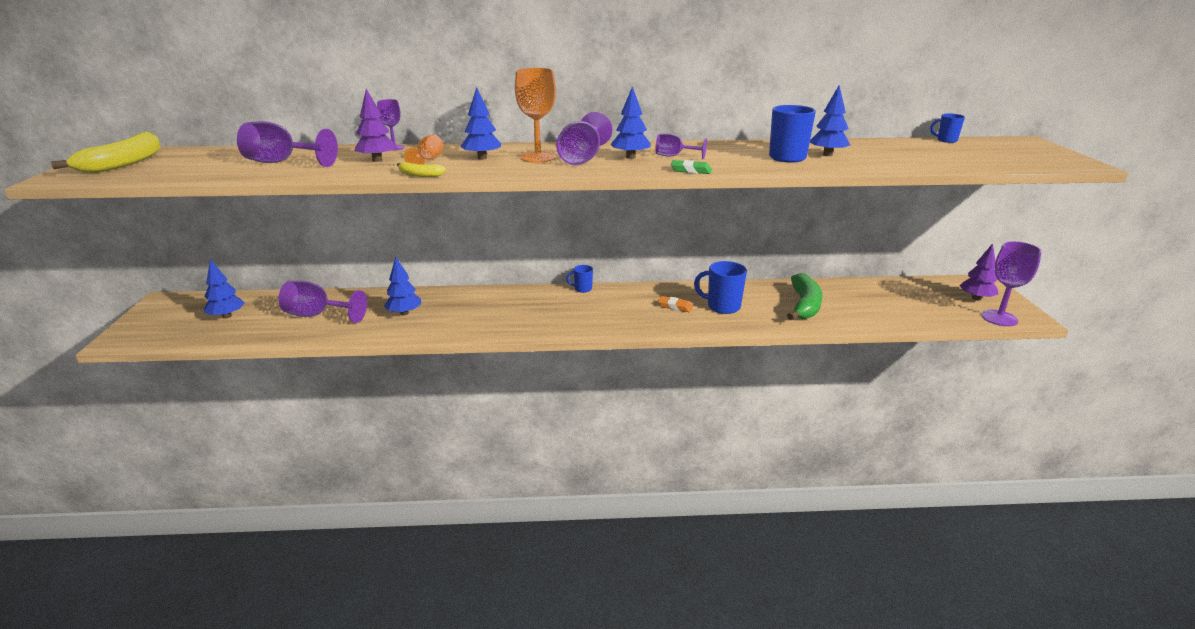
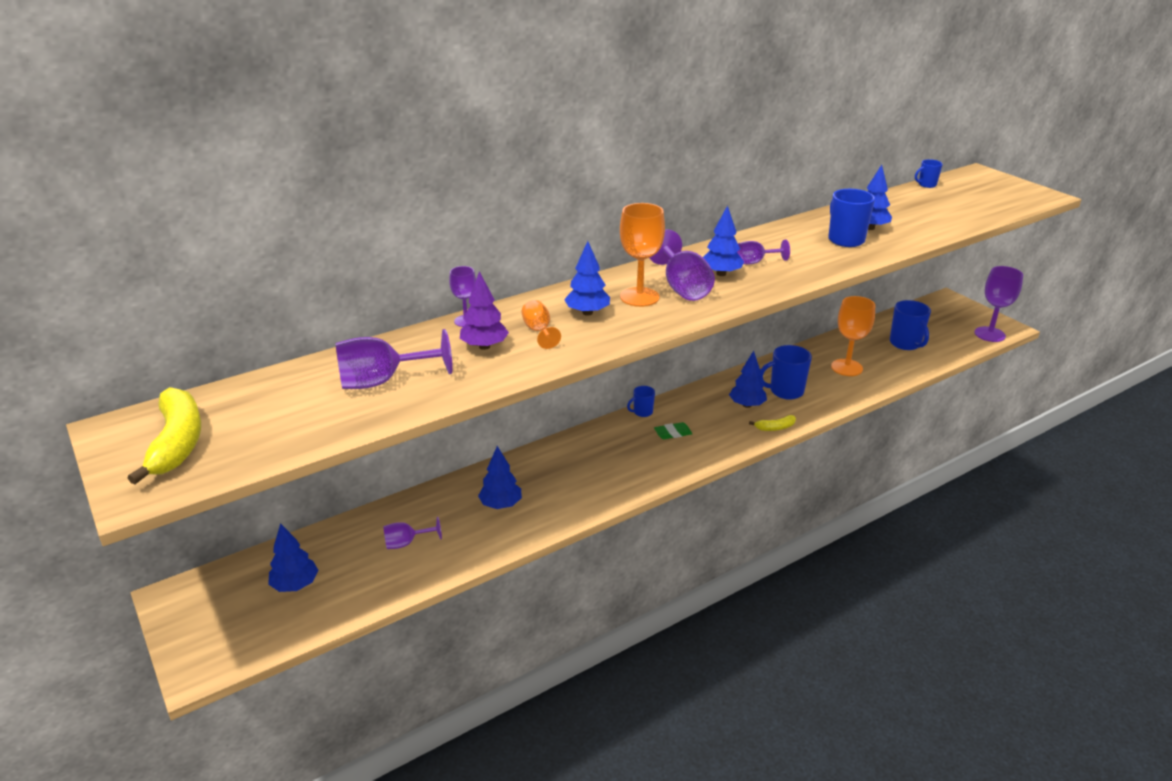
camera: 30 degrees left, 5 degrees up
(317, 315) = (406, 543): purple goblet -> purple goblet, size x0.57
(419, 175) = (570, 357): yellow banana -> yellow banana (775, 428)
(675, 306) = (747, 405): orange eraser -> blue tree
(691, 170) = (798, 280): green eraser -> green eraser (673, 433)
(804, 305) = (846, 367): green banana -> orange goblet
(890, 303) = (905, 344): none -> blue mug
(976, 298) = (957, 318): purple tree -> none

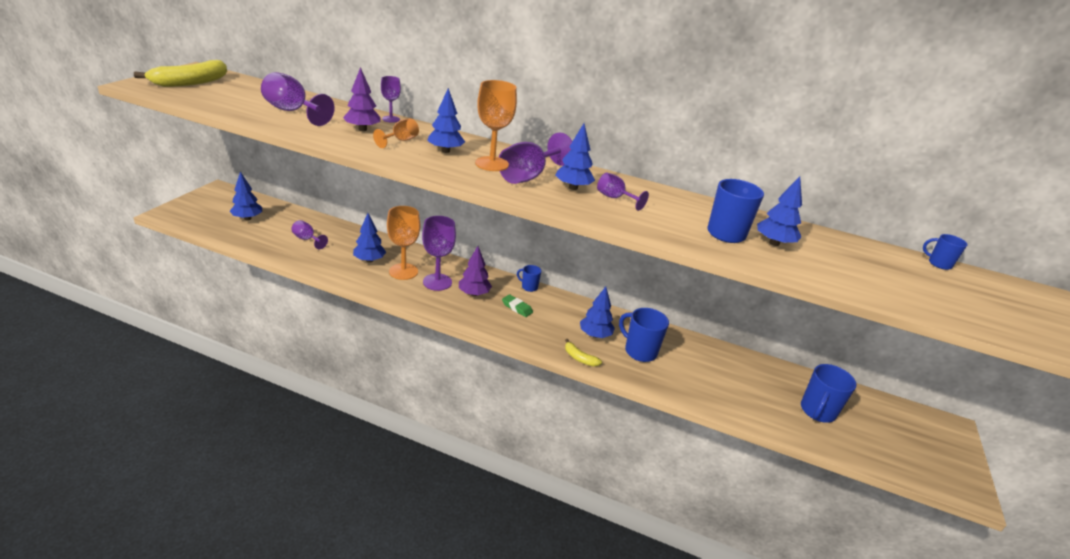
camera: 50 degrees right, 0 degrees up
(628, 451) = (474, 294): none -> purple tree
(846, 367) = (722, 380): orange goblet -> orange goblet (403, 271)
(989, 334) = (930, 476): purple goblet -> purple goblet (437, 282)

